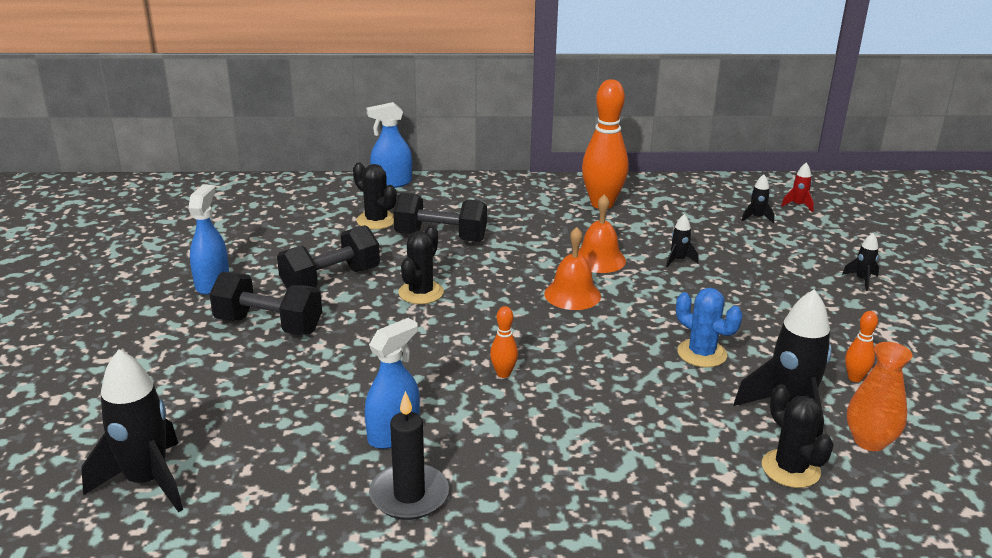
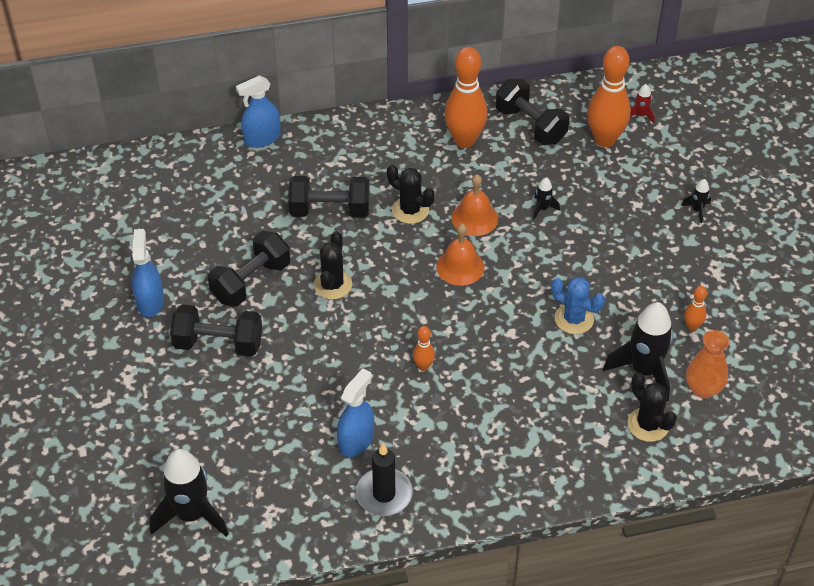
camera: 10 degrees left, 20 degrees up
(376, 220) = (265, 196): black cactus -> black cactus (410, 210)
(675, 201) = (530, 125): none -> black dumbbell
(756, 218) = (605, 139): black rocket -> orange bowling pin

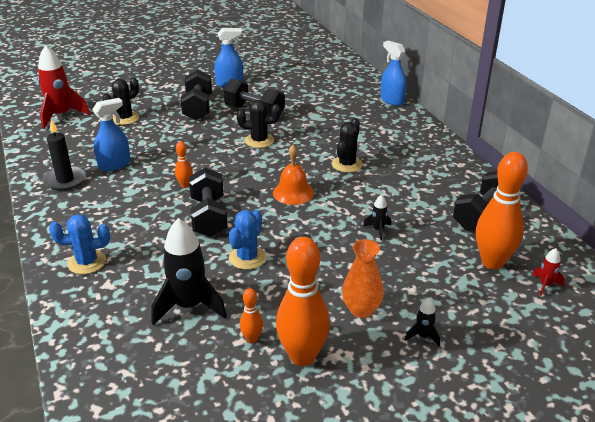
camera: 80 degrees right, 15 degrees down
(191, 515) = (61, 116): black rocket -> red rocket
(330, 210) = (332, 132): black dumbbell -> black dumbbell (209, 217)
(356, 440) = (114, 164): blue spray bottle -> blue spray bottle turned 60 degrees counterclockwise
(464, 140) = (441, 182): orange bowling pin -> orange bowling pin (302, 356)
(474, 218) = (351, 195): orange bell -> none
(563, 460) = (87, 262): none -> blue cactus
(648, 425) = (123, 312): black cactus -> black cactus (125, 118)
(703, 389) = (168, 350): orange vase -> orange vase (361, 310)

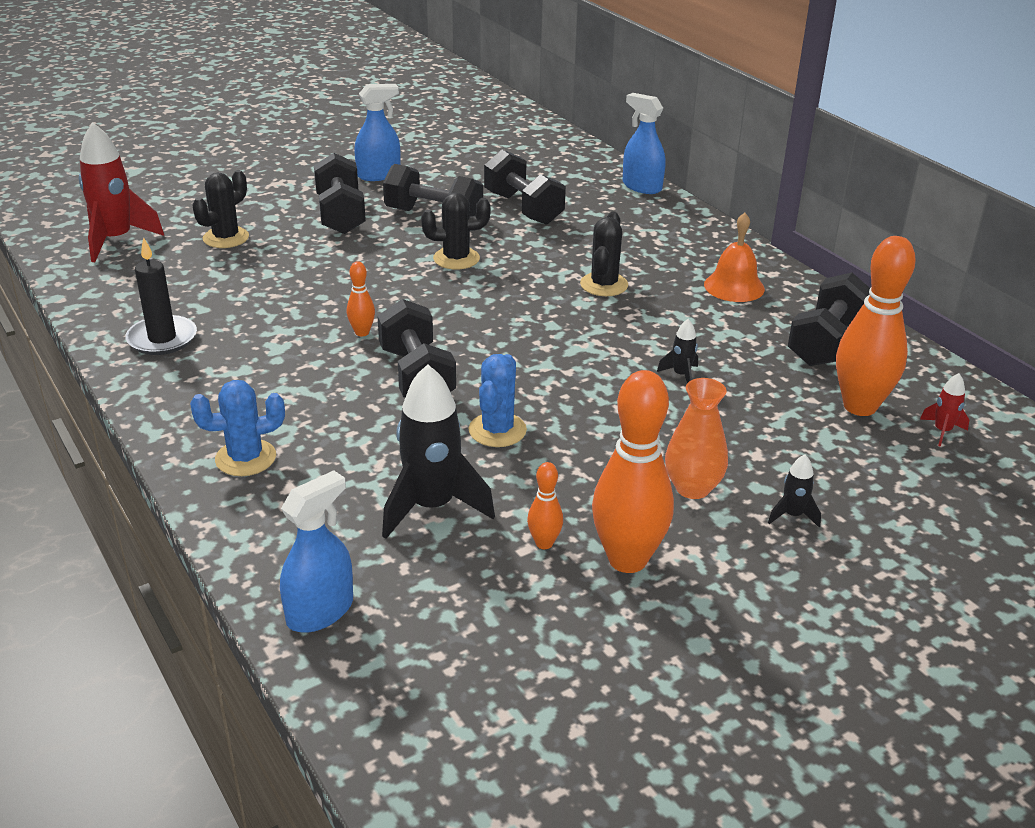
camera: 10 degrees left, 0 degrees up
(114, 164) = (235, 309): blue spray bottle -> blue spray bottle (320, 611)
(293, 192) = (535, 331): orange bell -> orange bell (734, 286)
(312, 110) = (523, 208): none -> black dumbbell

